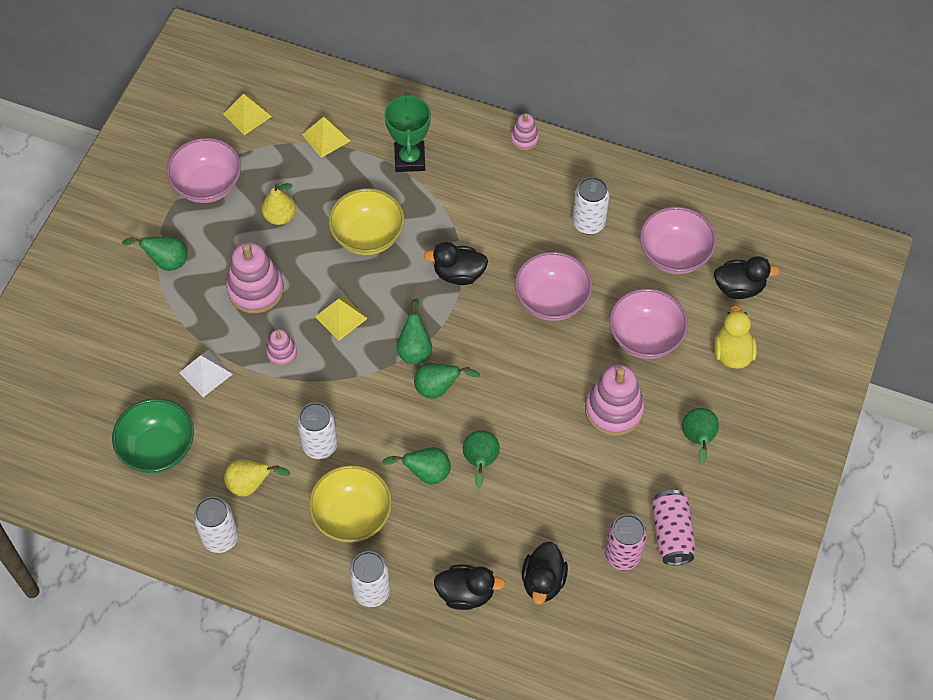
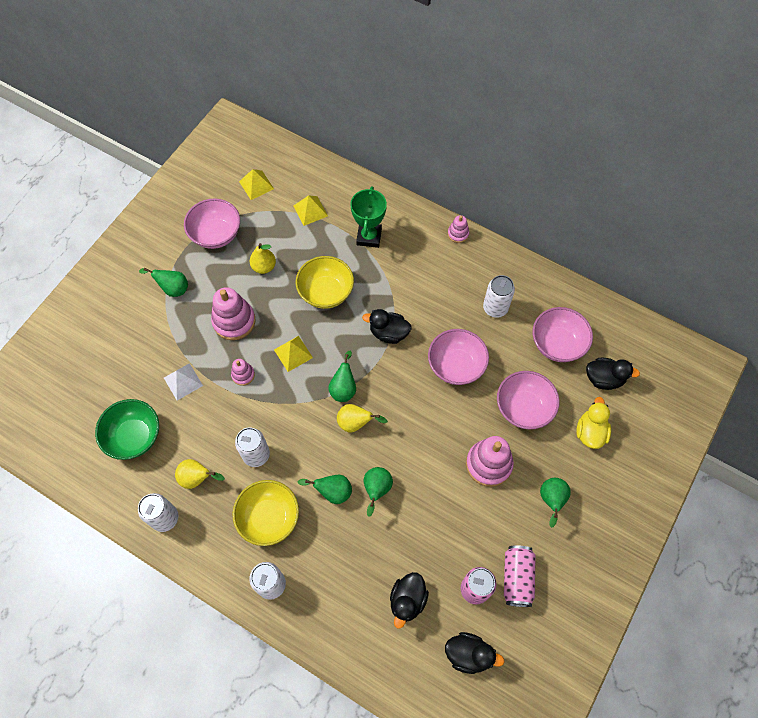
camera: 10 degrees right, 5 degrees up
(438, 388) = (356, 423): green pear -> yellow pear
(466, 593) = (344, 600): black duck -> black duck (468, 654)

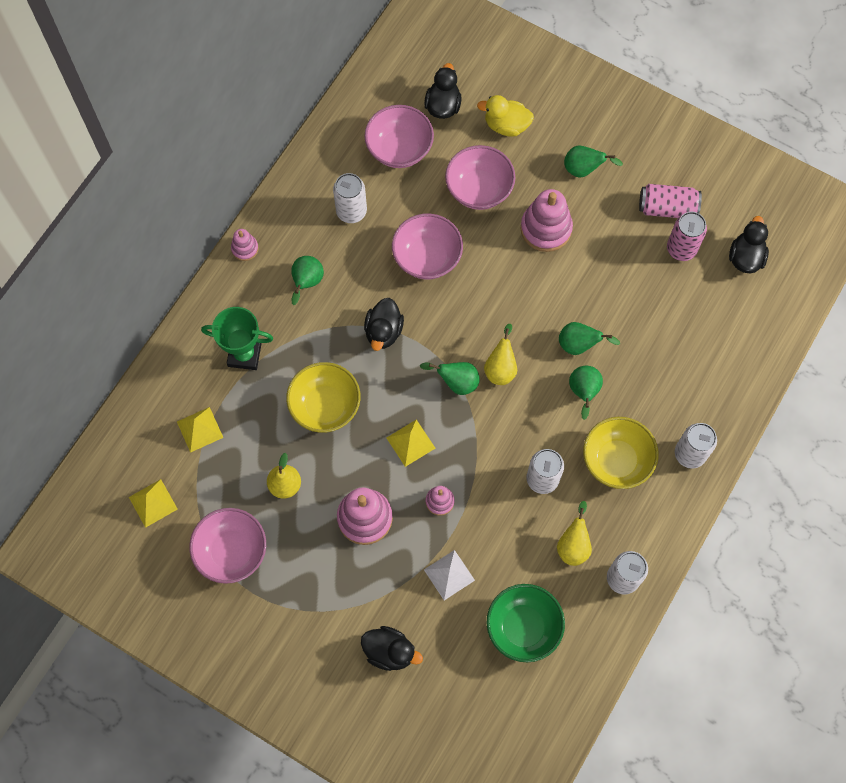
camera: 90 degrees left, 5 degrees up
(173, 289) = (315, 602): green pear -> green pear (307, 283)
(407, 600) = (697, 314): black duck -> black duck (389, 651)

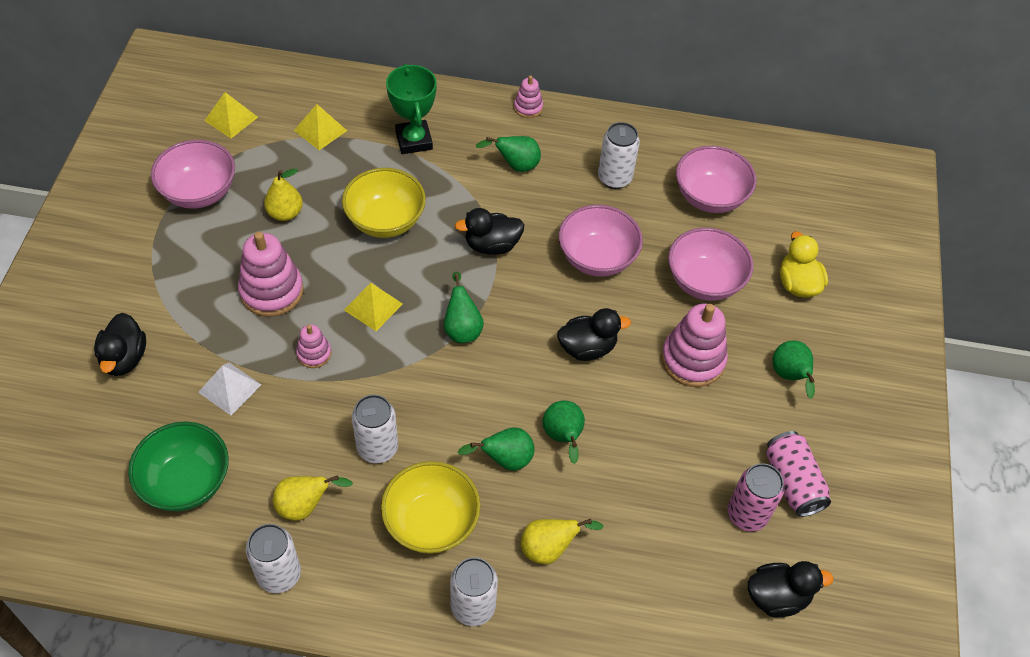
camera: 65 degrees right, 15 degrees down
(443, 105) = (784, 220): black duck -> black duck (587, 348)
(500, 368) = (498, 365): yellow pear -> yellow pear (549, 548)

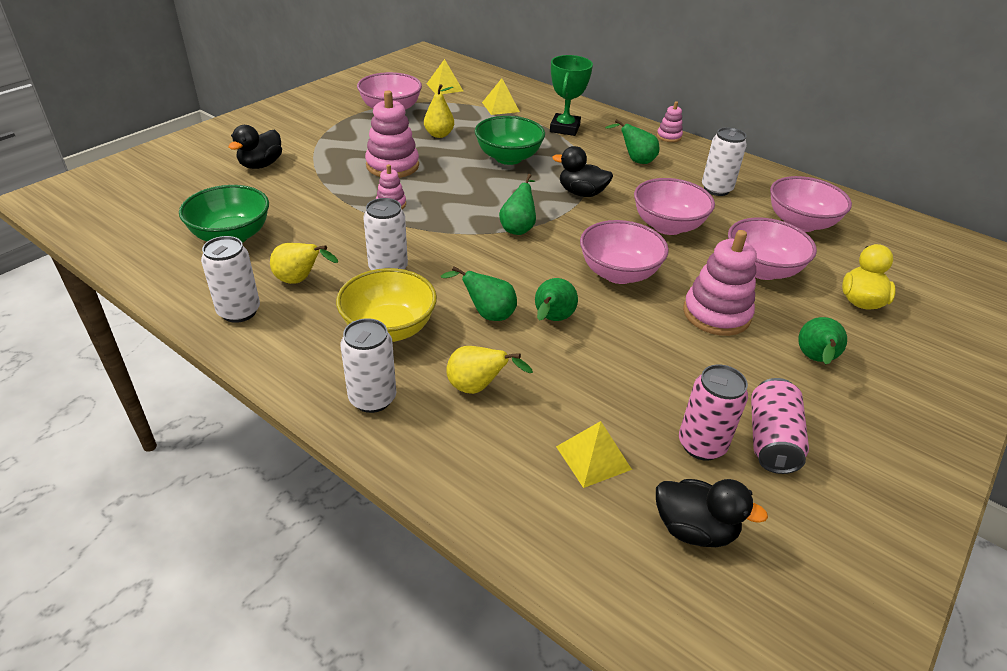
camera: 30 degrees right, 15 degrees down
(229, 388) = (313, 201): white pyramid -> none
(373, 306) = (459, 195): yellow pyramid -> yellow pyramid (593, 458)
(385, 220) = (508, 158): yellow bowl -> green bowl
(587, 348) = (618, 273): black duck -> pink bowl

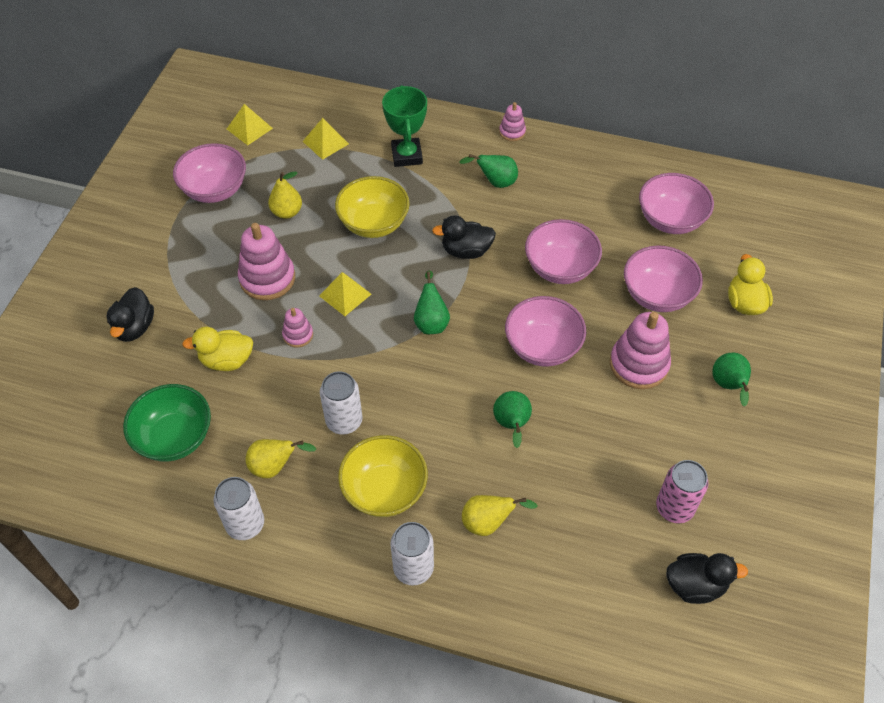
camera: 20 degrees left, 15 degrees up
(317, 203) = (226, 360): none -> yellow duck
(487, 314) = (456, 440): green pear -> none
(508, 158) = (374, 223): green bowl -> yellow bowl
(593, 458) = (603, 553): yellow pyramid -> yellow pyramid (345, 295)
(716, 189) = (584, 198): white can -> none
(771, 440) = (721, 482): pink can -> none

